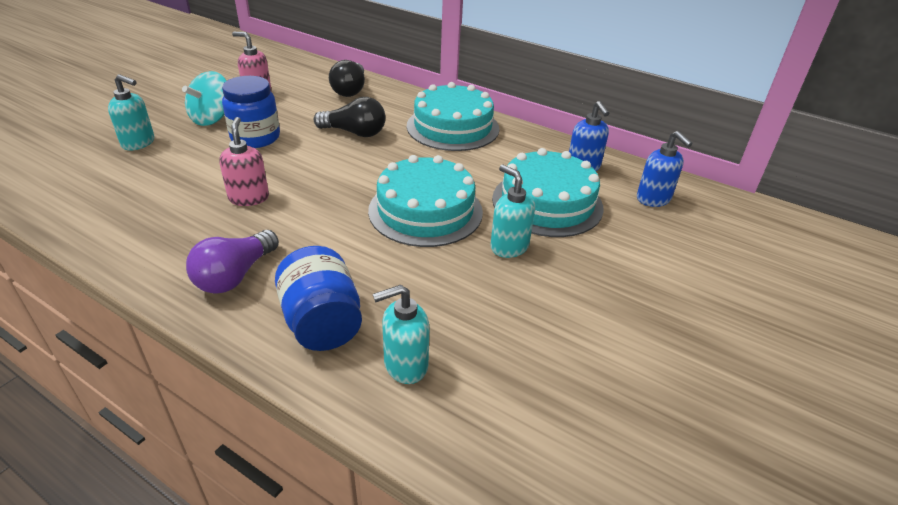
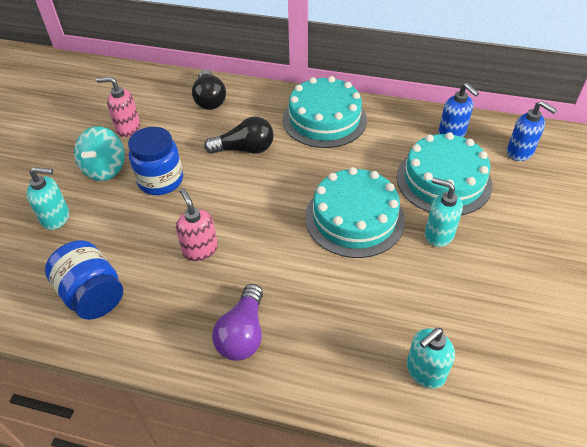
camera: 15 degrees left, 10 degrees up
(322, 323) = (341, 355): blue jar -> blue jar (92, 295)

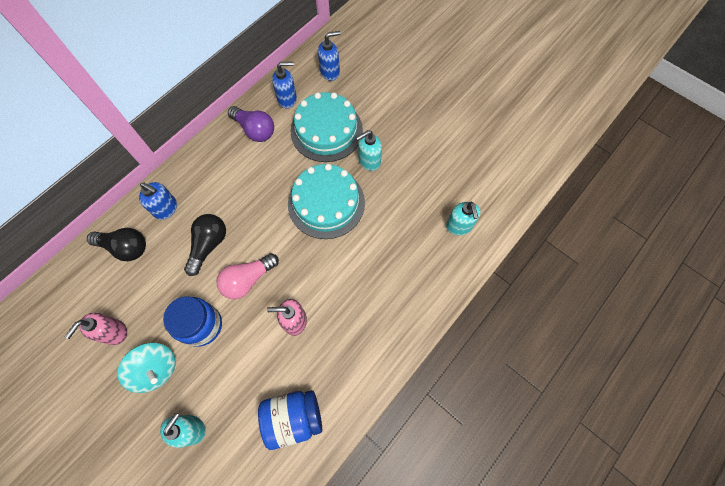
camera: 65 degrees left, 20 degrees up
(225, 193) = (248, 280): none -> pink light bulb
(243, 334) = (382, 320): purple light bulb -> purple light bulb (255, 130)
(263, 106) = (166, 209): none -> blue soap dispenser
(324, 119) = (214, 171): turquoise cake -> none

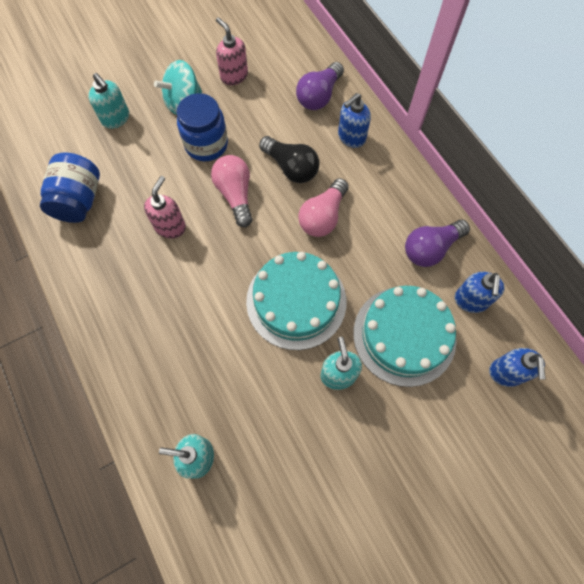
camera: 110 degrees right, 0 degrees up
(125, 247) = (319, 96): black light bulb -> purple light bulb
(249, 207) = (323, 216): none -> pink light bulb

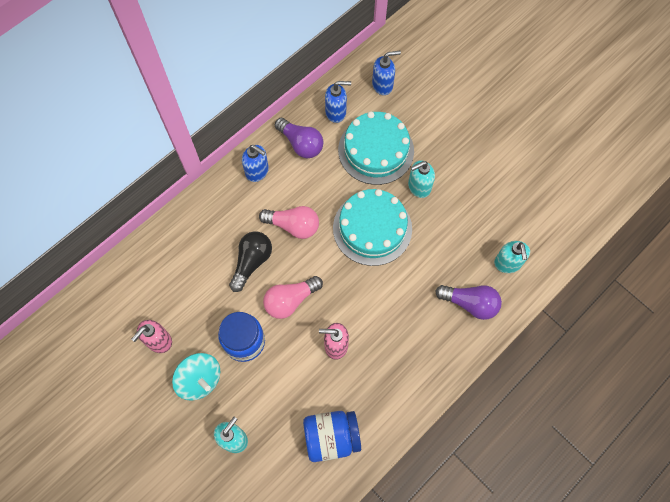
camera: 105 degrees left, 0 degrees up
(319, 96) = (168, 257): purple light bulb -> purple light bulb (470, 303)
(351, 137) = (209, 221): blue soap dispenser -> blue soap dispenser (257, 171)

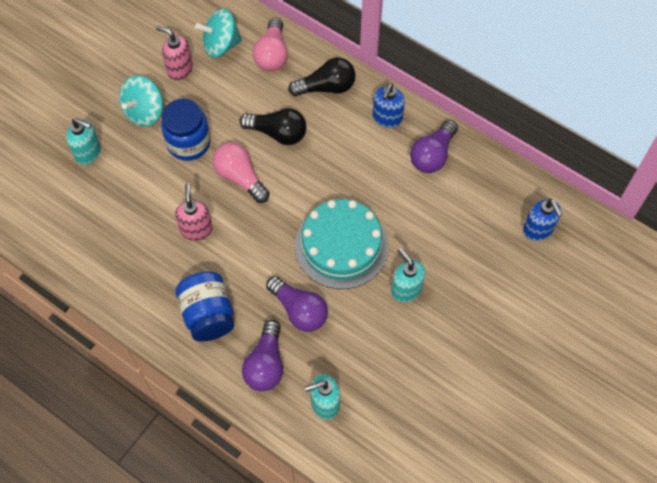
camera: 80 degrees right, 5 degrees down
(141, 299) = (221, 45): none -> turquoise spinning top
(213, 214) = (326, 87): none -> black light bulb
(293, 226) = (328, 165): pink light bulb -> pink light bulb (272, 54)
(331, 437) = (97, 241): blue jar -> blue jar (208, 315)
(336, 112) = (485, 184): blue soap dispenser -> none
(376, 150) = (444, 235): turquoise cake -> none
(426, 270) = (299, 310): none -> purple light bulb

